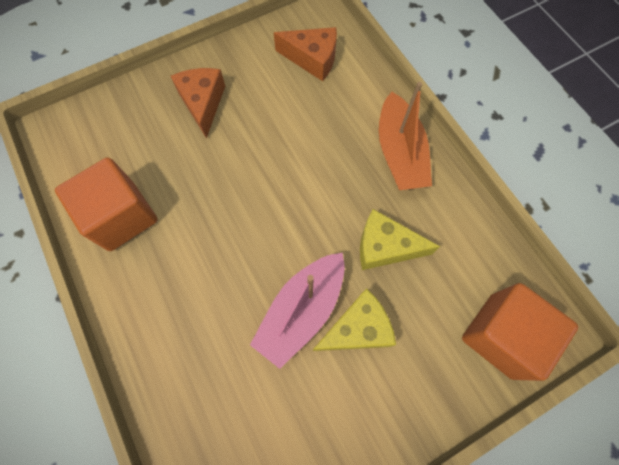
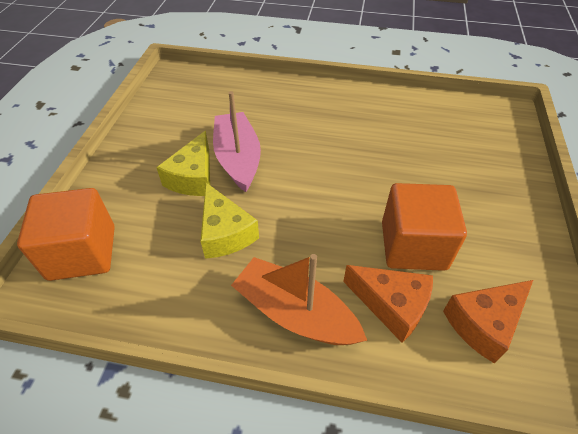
camera: 130 degrees right, 20 degrees down
(122, 216) = (398, 114): orange cube -> orange cube (413, 245)
(203, 103) = (478, 201): orange cheese -> orange cheese (392, 305)
(385, 247) = (225, 233): yellow cheese -> yellow cheese turned 105 degrees clockwise

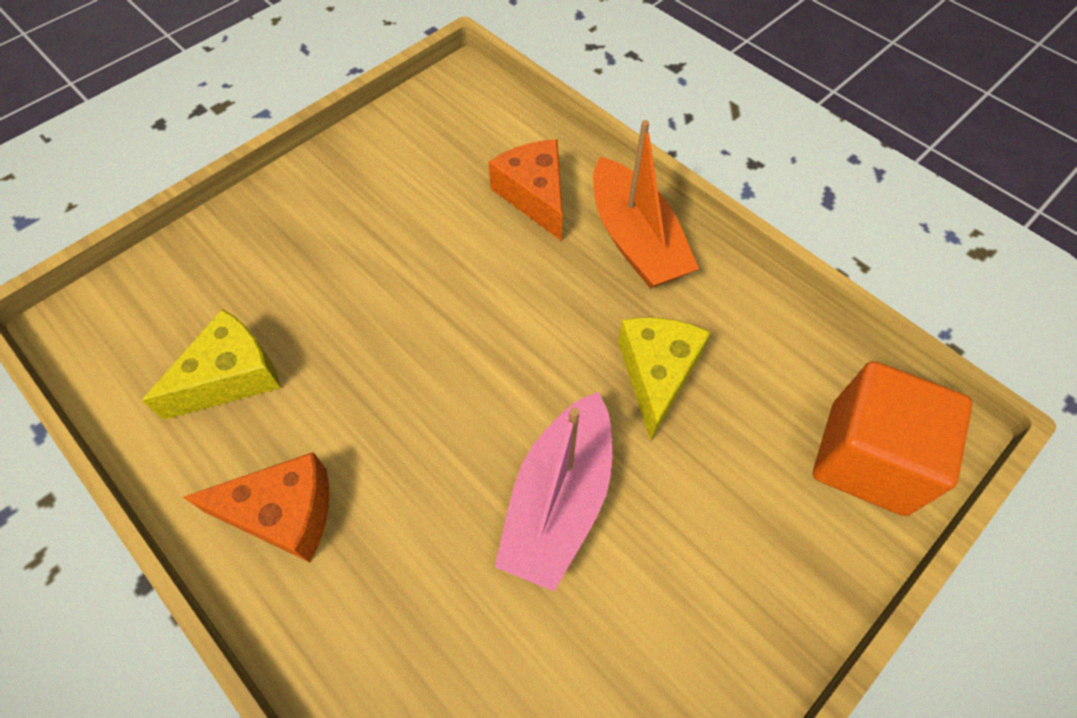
camera: 145 degrees left, 10 degrees up
(193, 177) = (653, 504): yellow cheese -> yellow cheese (231, 376)
(413, 245) = (450, 232): orange cube -> none
(484, 323) = (469, 141): orange cheese -> orange cheese (284, 513)

